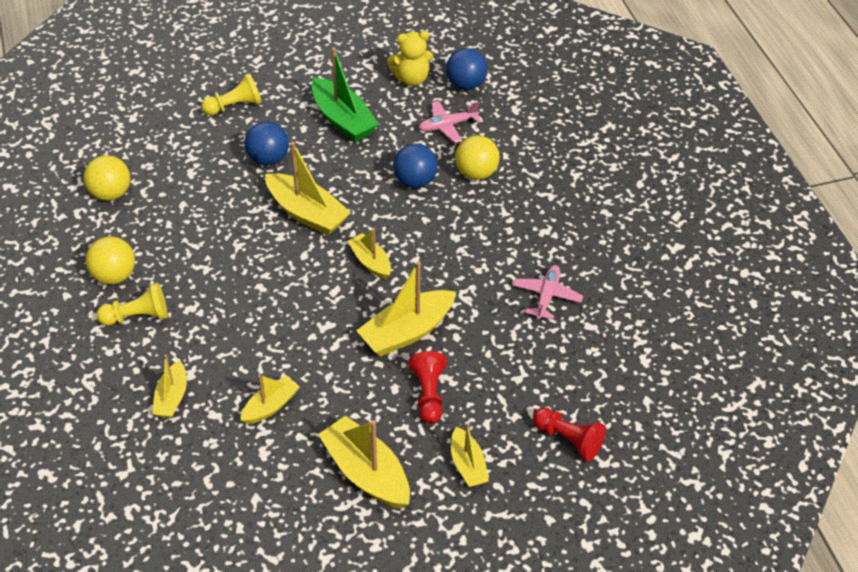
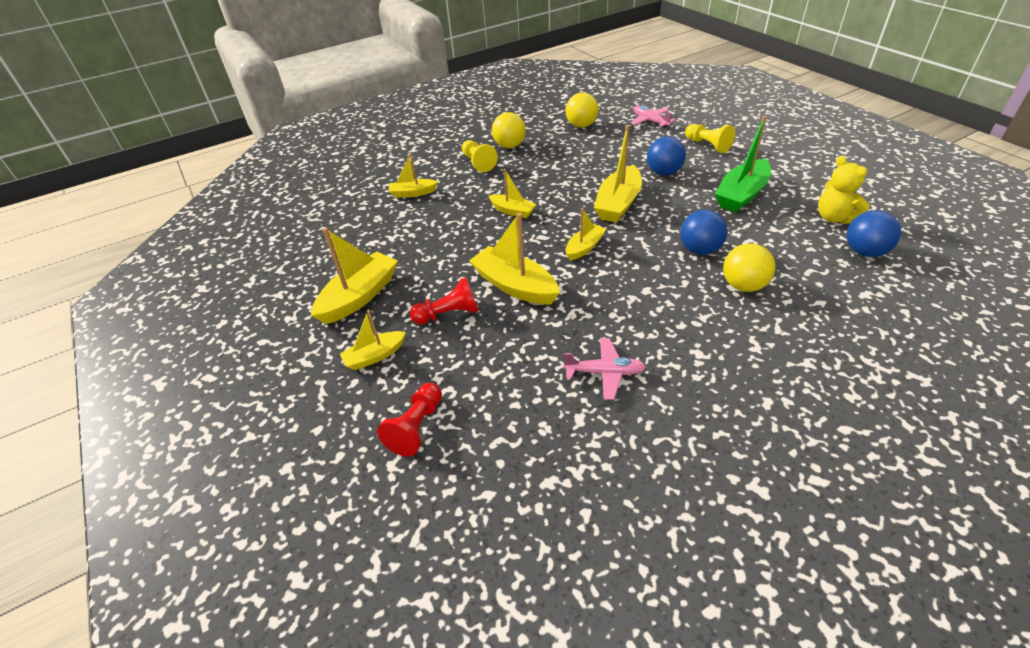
camera: 80 degrees right, 5 degrees down
(270, 406) = (415, 235): yellow boat -> yellow boat (512, 211)
(447, 126) = (792, 253): pink plane -> pink plane (650, 121)

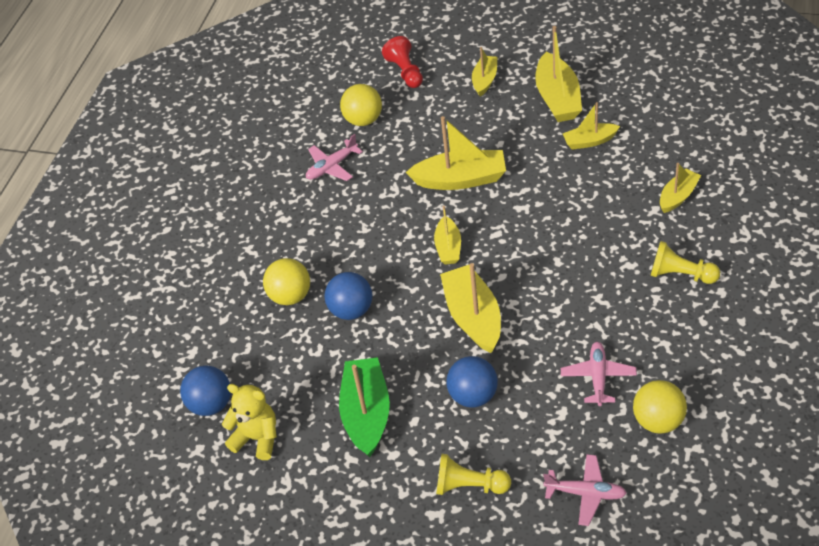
camera: 140 degrees right, 5 degrees up
(448, 314) = (478, 131): red pawn -> none
(509, 146) = (688, 323): yellow ball -> yellow ball (363, 120)
(512, 211) = (557, 241): yellow boat -> yellow boat (589, 141)
(585, 149) = (598, 377): none -> pink plane

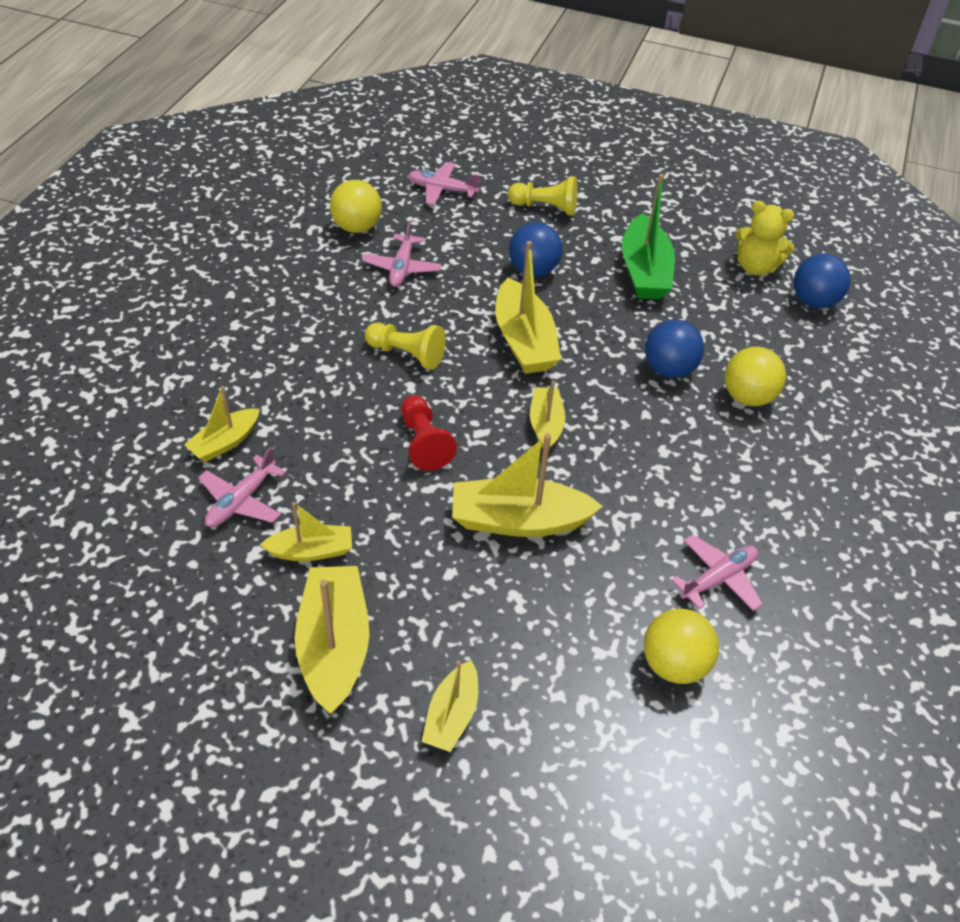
camera: 175 degrees right, 0 degrees up
(405, 72) = (599, 769): red pawn -> red pawn (424, 442)
(647, 162) = (241, 501): none -> pink plane
(680, 275) = (271, 348): yellow pawn -> yellow pawn (407, 354)

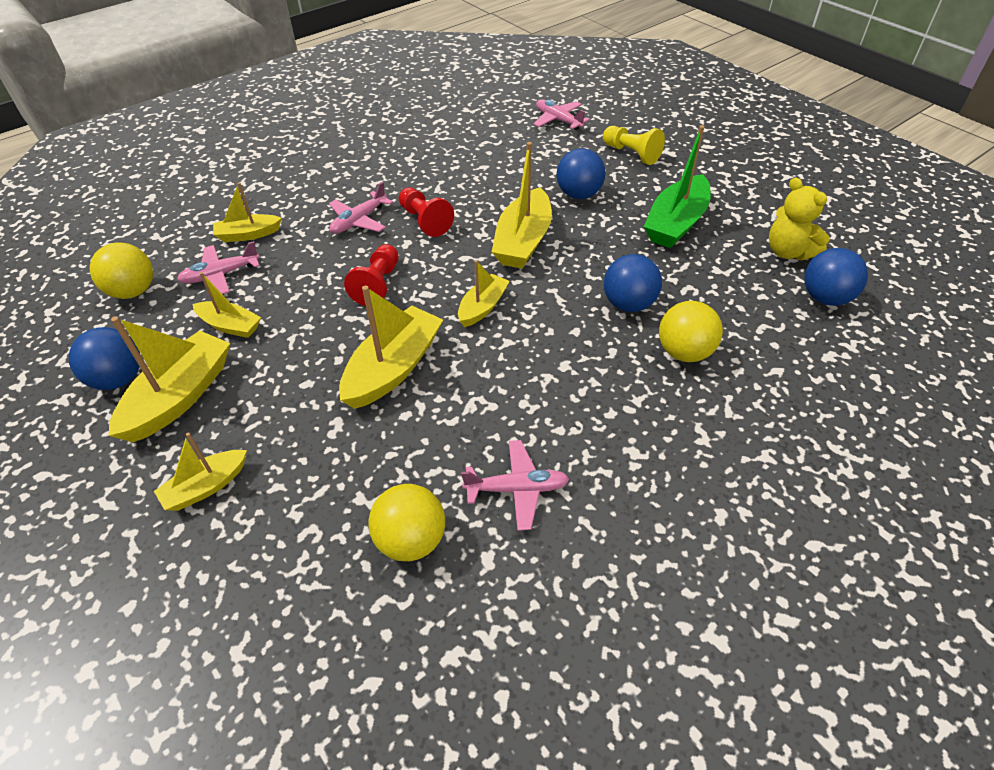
camera: 35 degrees right, 0 degrees up
(246, 661) = (118, 379): none -> blue ball
(357, 227) = (470, 128): yellow ball -> yellow ball (133, 291)
(402, 268) = (477, 163): pink plane -> pink plane (359, 221)
(407, 354) = (424, 221): yellow pawn -> red pawn
(518, 520) = (393, 368): yellow boat -> yellow boat turned 90 degrees clockwise

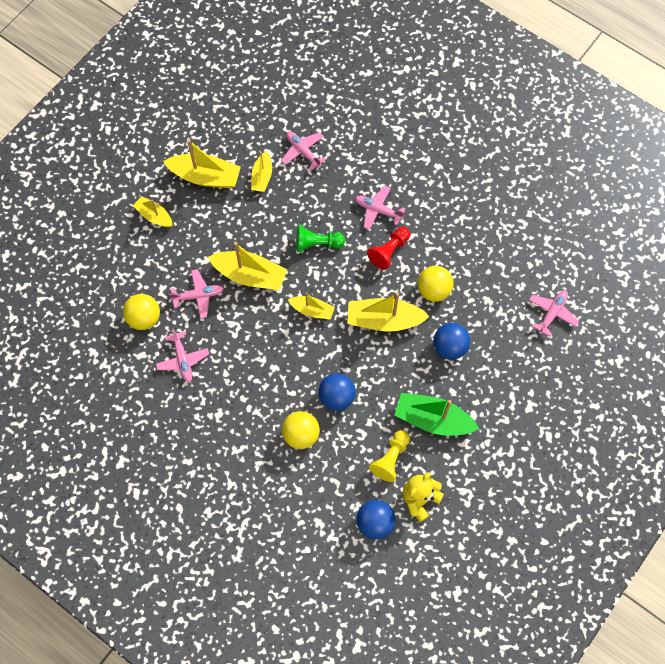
camera: 75 degrees right, 20 degrees up
(118, 379) = (210, 141): blue ball -> none
(133, 291) = (277, 112): yellow ball -> yellow ball (433, 290)
(248, 234) = (345, 149): yellow boat -> none
(378, 285) = (317, 243): red pawn -> green pawn
(400, 444) = (198, 296): none -> pink plane
(631, 154) = (518, 377): yellow pawn -> yellow pawn (390, 459)

